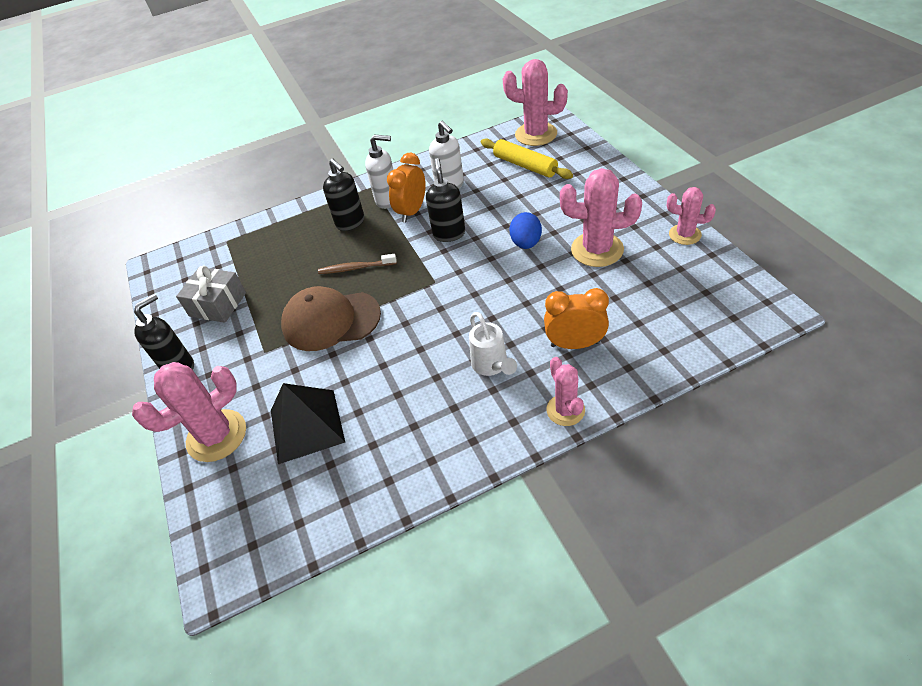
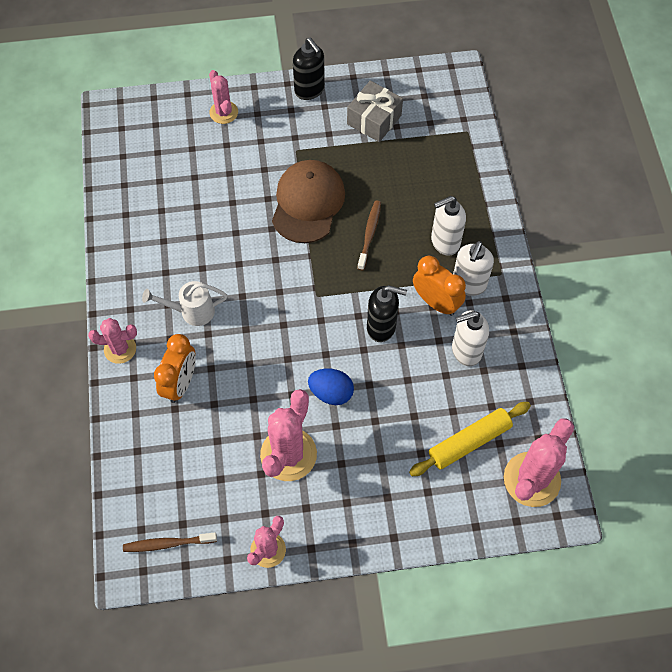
camera: 100 degrees right, 15 degrees up
(217, 436) = (223, 112): pink cactus -> pink cactus, size x0.60
(306, 425) = (202, 170): black pyramid -> none
(350, 222) = (444, 242): black soap dispenser -> white soap dispenser
(730, 294) = (168, 544): none -> brown toothbrush

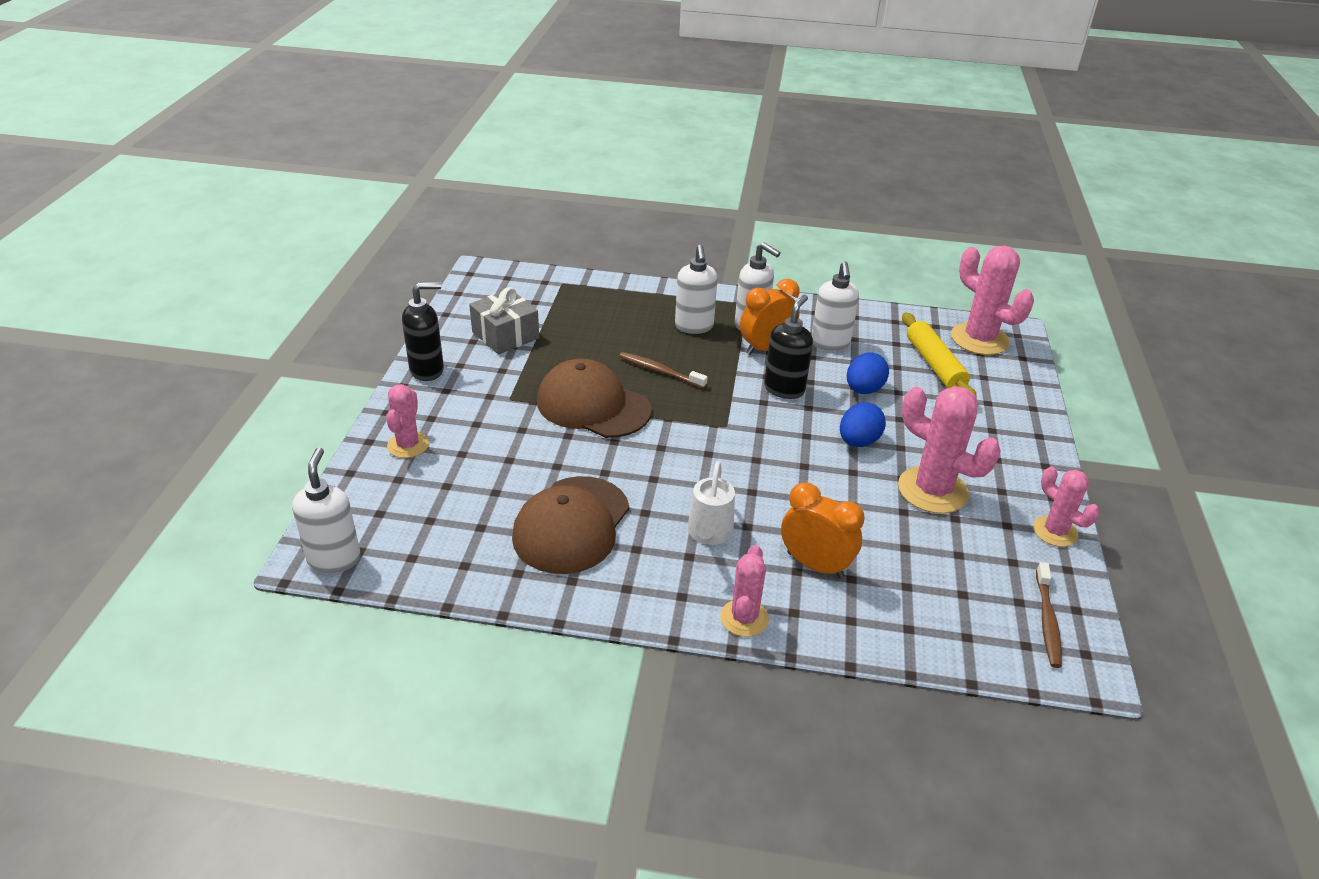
camera: 75 degrees left, 25 degrees down
(110, 119) = (334, 559): none -> white soap dispenser
(176, 229) = (571, 525): none -> brown cap
(223, 112) = (408, 445): pink cactus -> pink cactus turned 75 degrees counterclockwise
(405, 387) = (863, 390): none -> blue egg

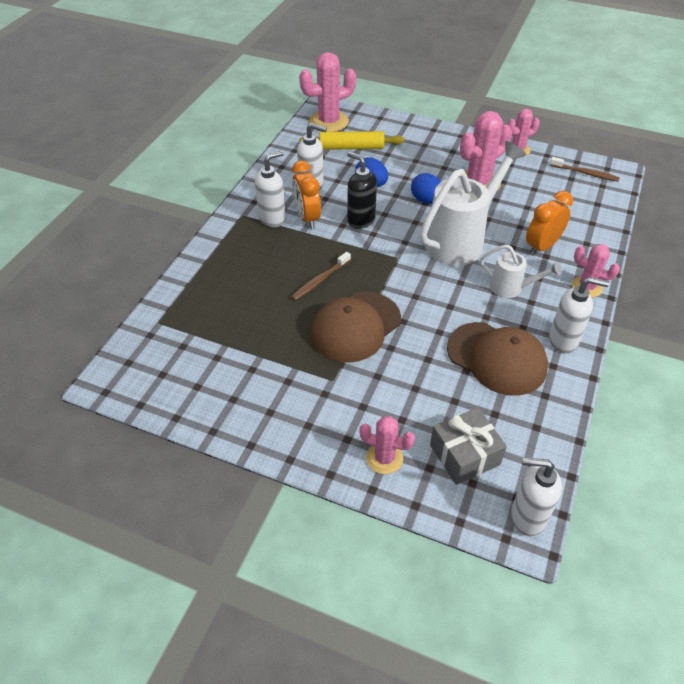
camera: 75 degrees left, 10 degrees up
(427, 370) = (271, 437): black soap dispenser -> none
(505, 335) = (232, 373): grey gift -> grey gift (464, 455)
(694, 326) = (264, 250): white soap dispenser -> white soap dispenser (563, 340)
(788, 479) = (460, 240): none -> white watering can

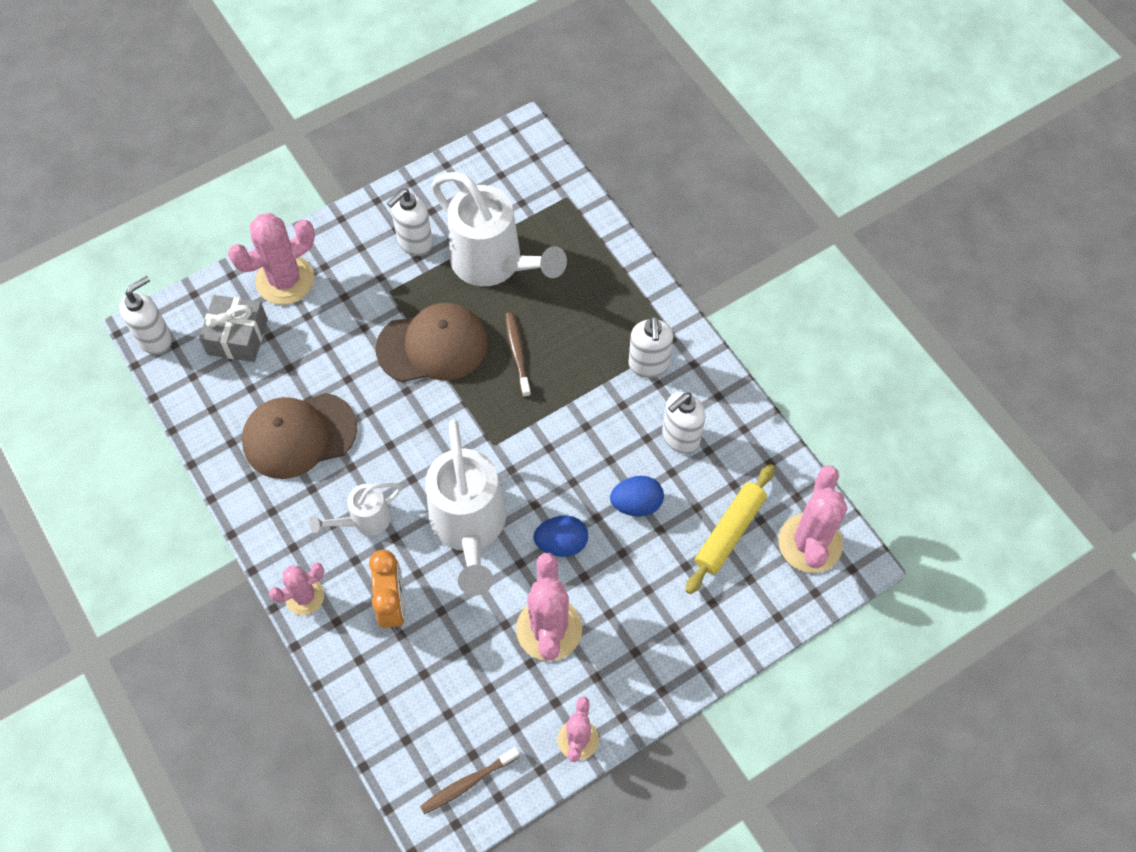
camera: 125 degrees right, 15 degrees up
(255, 331) = (494, 263): none -> white watering can
(307, 218) = (624, 399): orange clock -> none
(355, 327) = (432, 346): brown cap -> brown cap turned 90 degrees clockwise
(360, 220) = (580, 449): black soap dispenser -> none
(384, 458) = (285, 280): pink cactus -> pink cactus, size x1.66
(563, 340) = (267, 510): white soap dispenser -> white soap dispenser (414, 243)

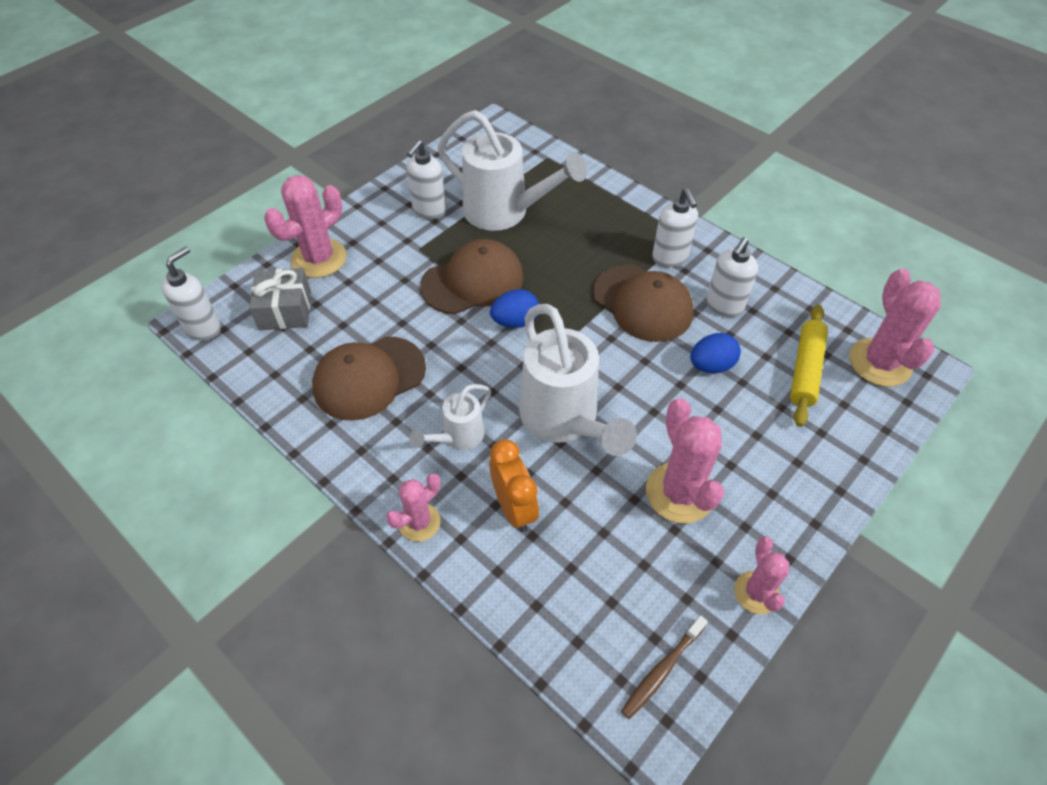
camera: 15 degrees left, 10 degrees down
(517, 353) = (551, 272): brown toothbrush -> none
(561, 543) = (657, 414): blue egg -> blue egg (515, 321)
(597, 414) = (642, 303): none -> brown cap

